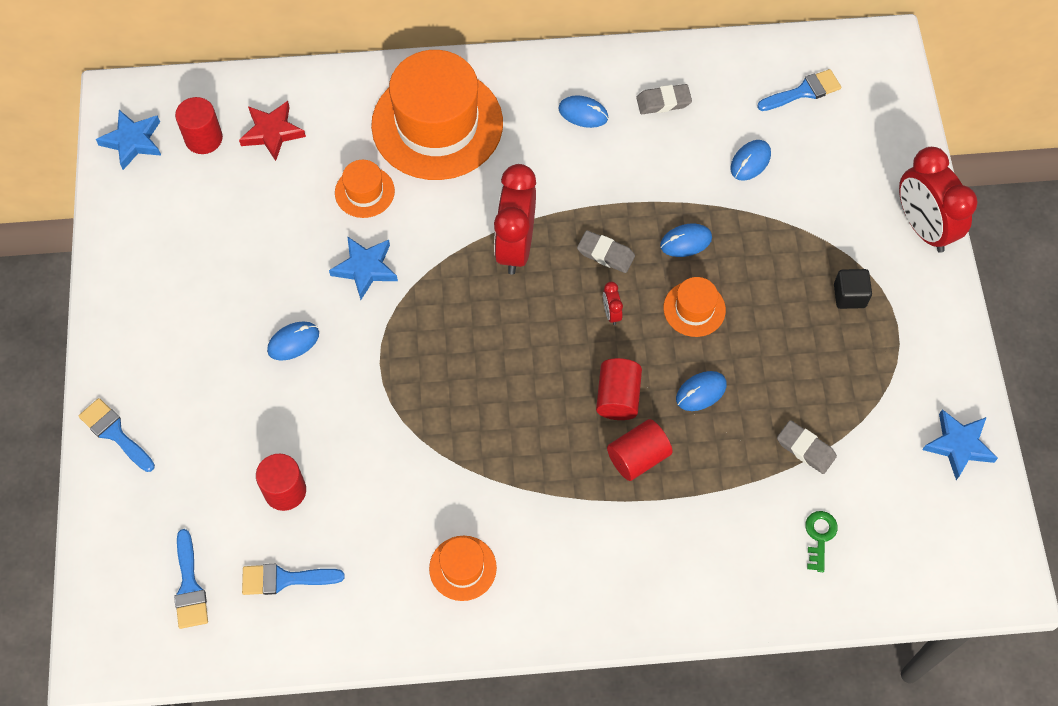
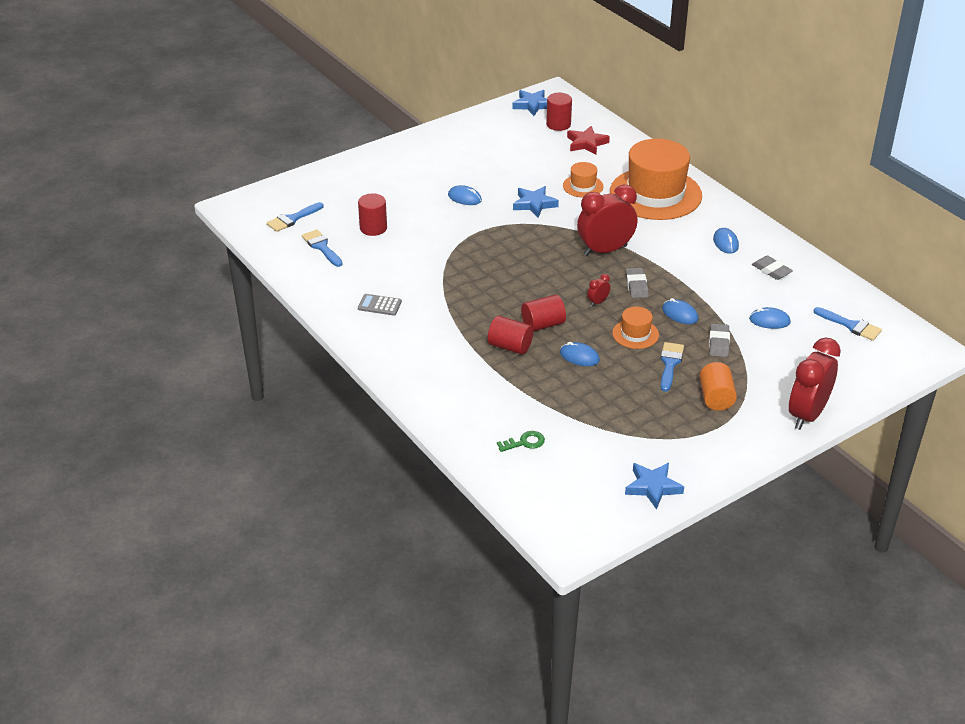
camera: 60 degrees right, 25 degrees down
(114, 433) = (358, 164): blue brush -> blue brush (670, 364)
(462, 568) = (379, 305): orange hat -> grey calculator
(805, 449) = (582, 415): grey eraser -> grey eraser (719, 343)
(849, 296) = (716, 398): black cube -> orange cylinder

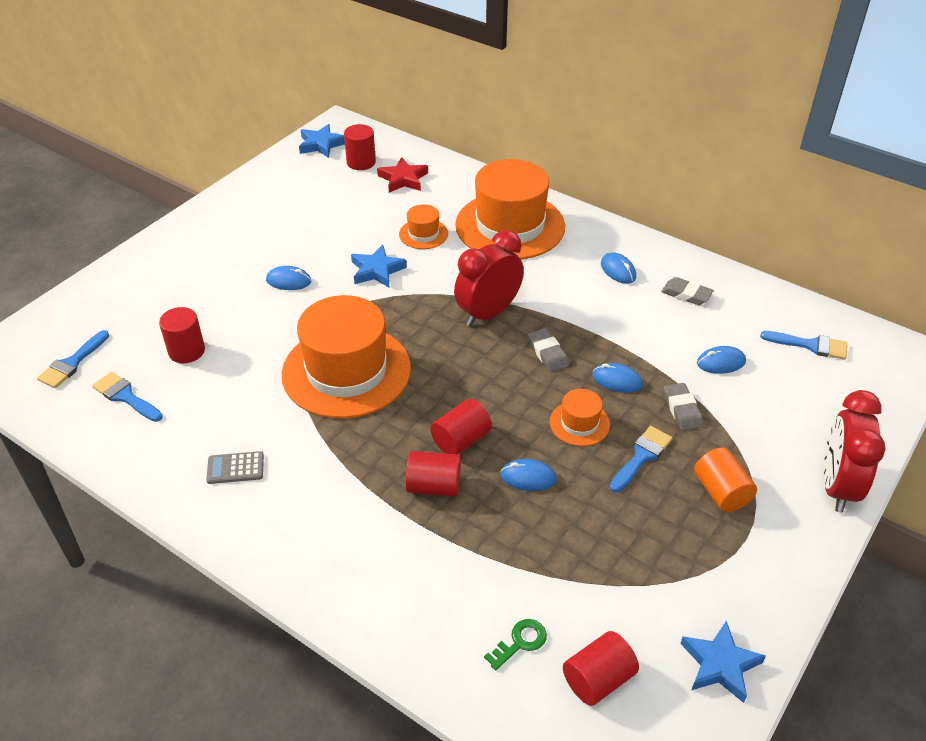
camera: 20 degrees left, 5 degrees up
(481, 265) = (346, 371): none -> orange hat
(565, 473) = (598, 679): none -> red cylinder
(598, 302) = (513, 388): red clock -> none
(670, 364) = (641, 456): blue brush -> blue brush turned 45 degrees clockwise

